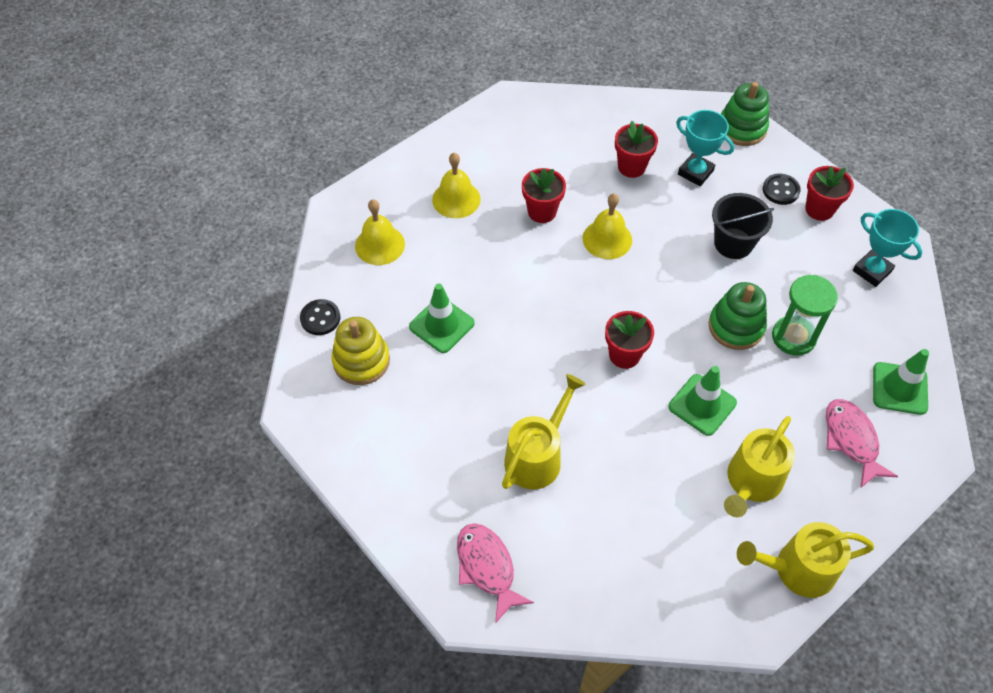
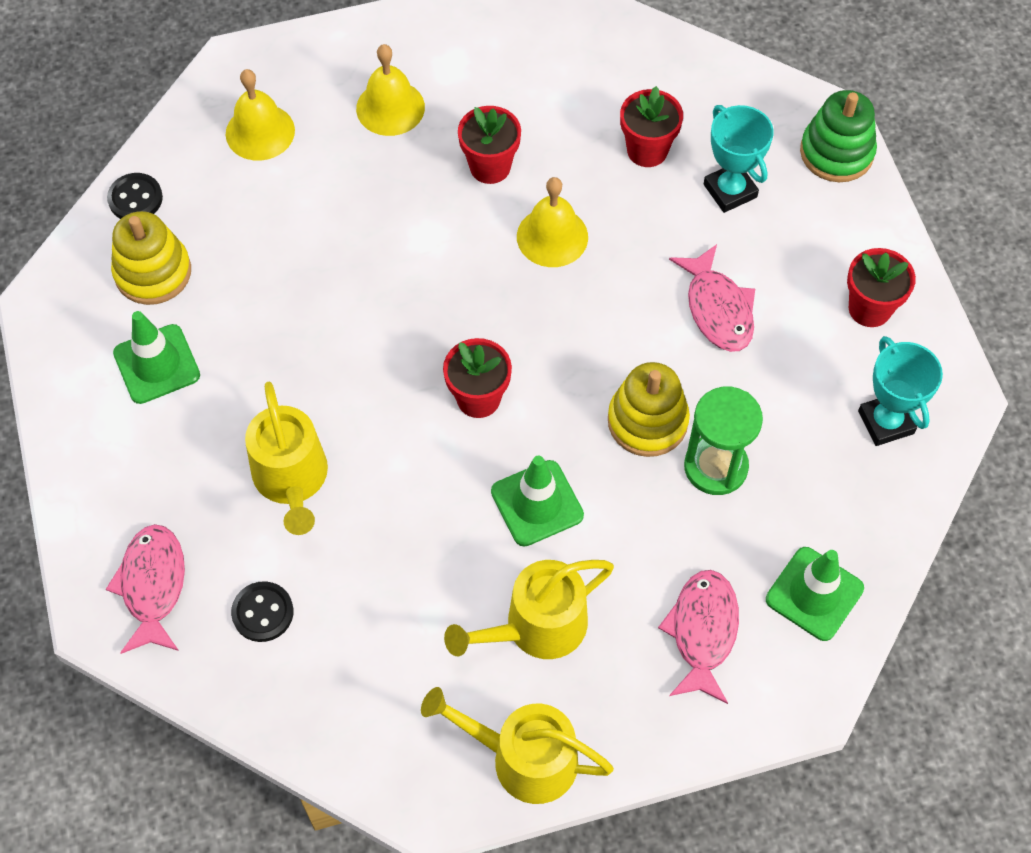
camera: 25 degrees right, 5 degrees up
(441, 325) = (275, 266): green traffic cone -> green traffic cone (157, 364)
(537, 456) = (291, 479): yellow watering can -> yellow watering can turned 105 degrees clockwise
(733, 243) = (717, 309): black bucket -> pink fish
(736, 326) = (647, 421): green stacking toy -> yellow stacking toy
(780, 190) = (832, 261): black button -> black button (263, 612)

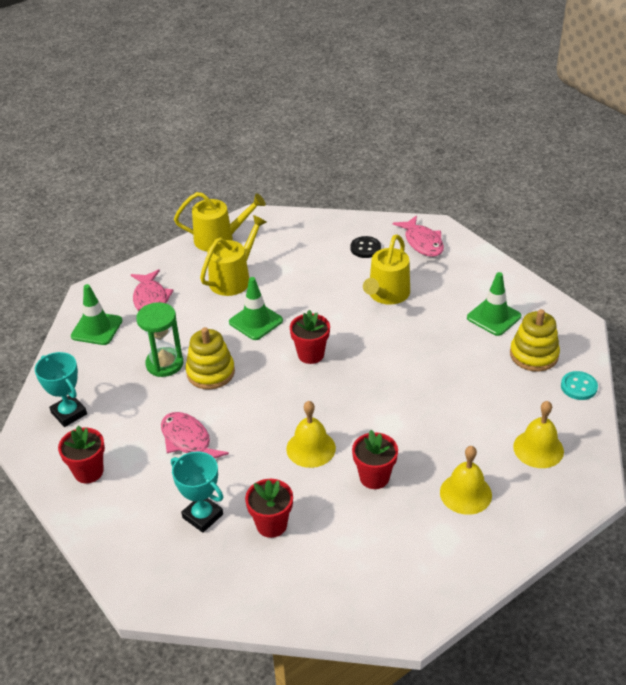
camera: 160 degrees right, 20 degrees down
(135, 199) = (578, 387): black button -> turquoise button
(291, 479) = (387, 294): yellow watering can -> yellow watering can turned 120 degrees counterclockwise
(836, 152) = (131, 570): green stacking toy -> none

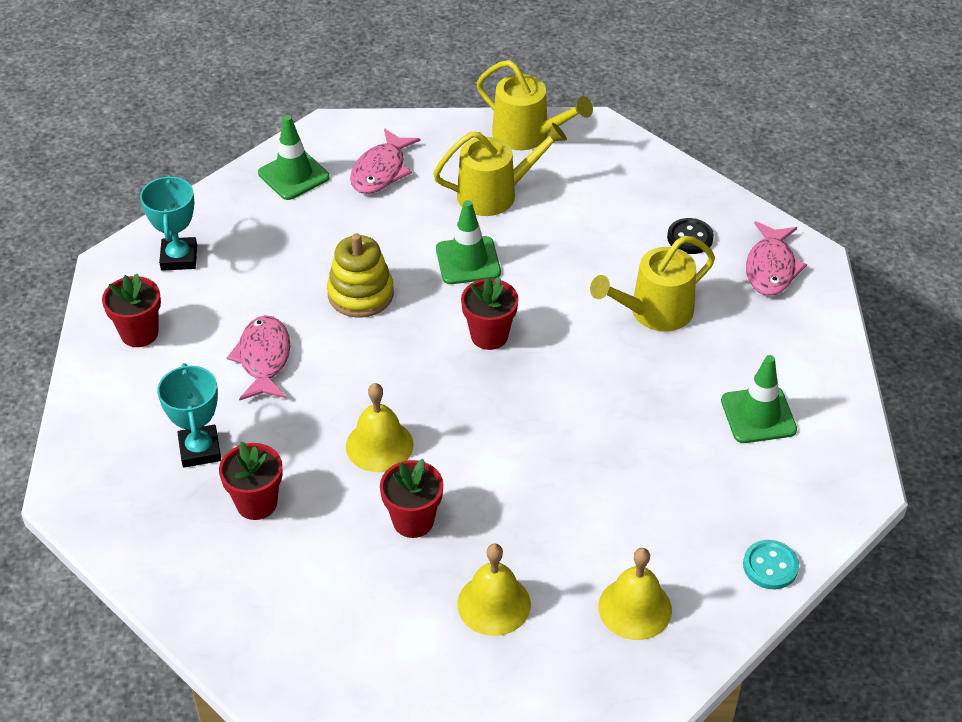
camera: 35 degrees right, 5 degrees up
(164, 364) = (323, 256): green hourglass -> none
(534, 355) = (757, 492): yellow stacking toy -> none

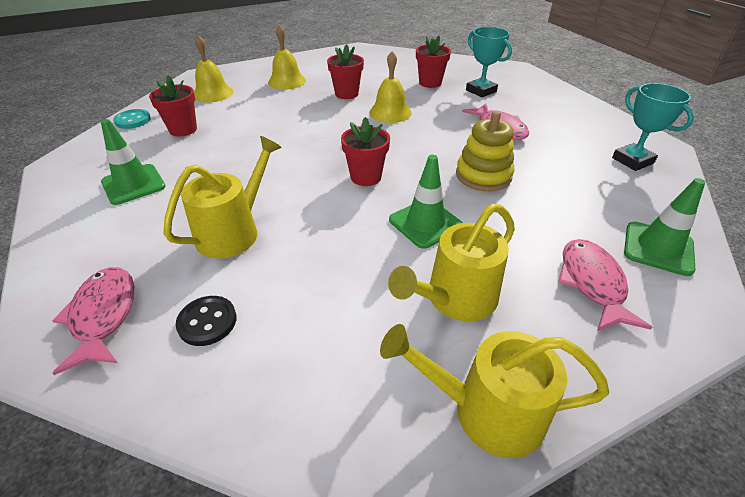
camera: 155 degrees right, 5 degrees down
(139, 333) = (585, 120): red flower pot -> red flower pot (183, 130)

